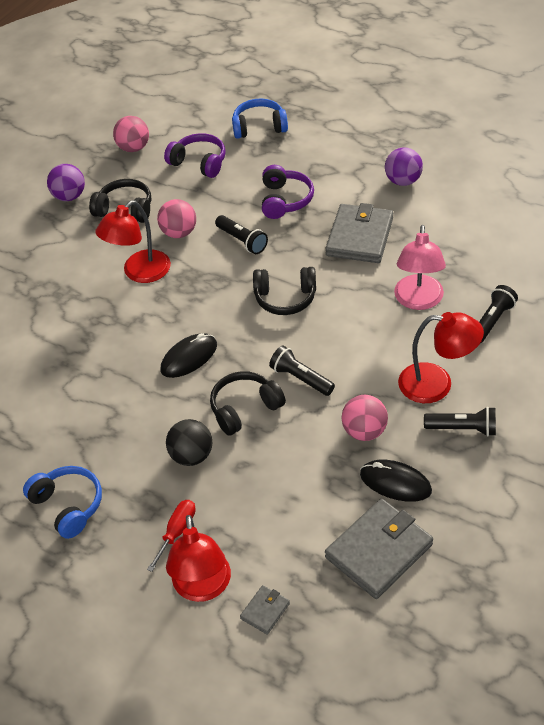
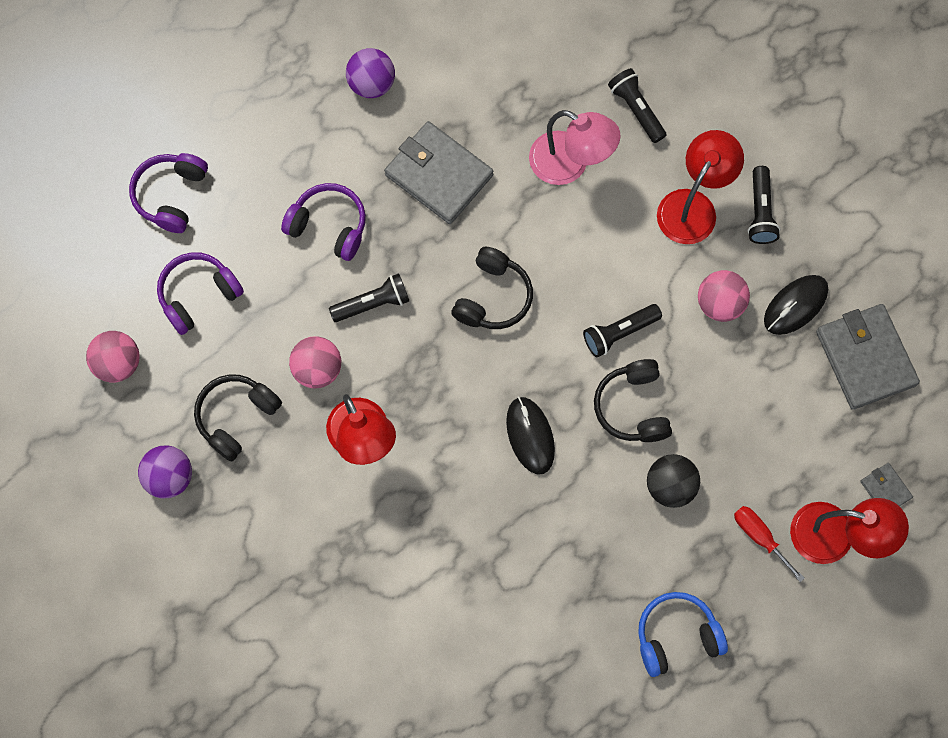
camera: 70 degrees left, 25 degrees up
(259, 127) = (171, 195): blue headphones -> purple headphones
(462, 428) = (760, 211): black flashlight -> black flashlight turned 150 degrees clockwise

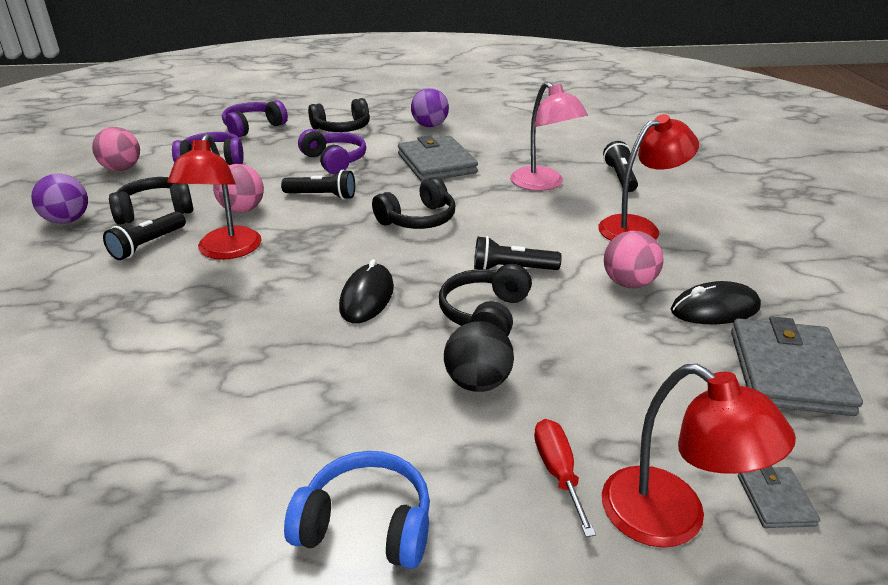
camera: 30 degrees right, 40 degrees down
(276, 144) = (342, 128): none -> black headphones
(760, 211) = (706, 248): black flashlight -> black flashlight (148, 245)

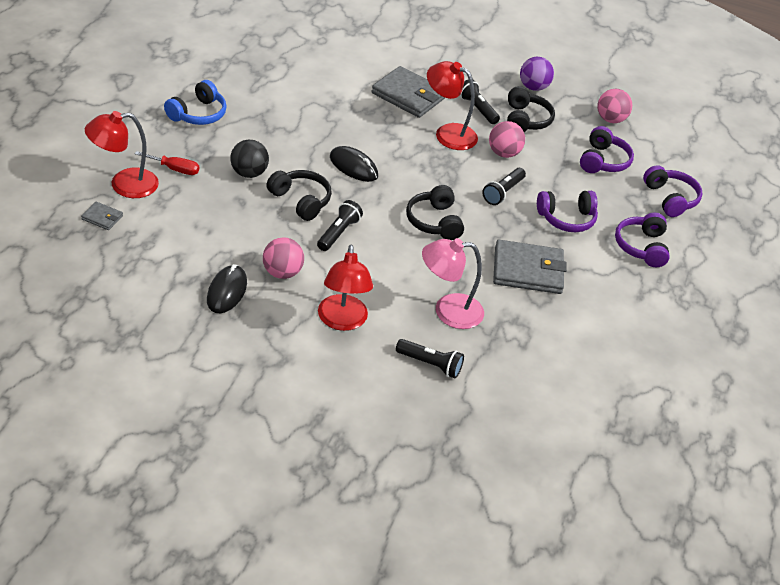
camera: 110 degrees right, 10 degrees up
(342, 128) = (641, 247): black headphones -> purple headphones
(430, 126) = (621, 303): purple ball -> none
(789, 371) = (156, 280): grey wallet -> grey wallet (408, 95)

